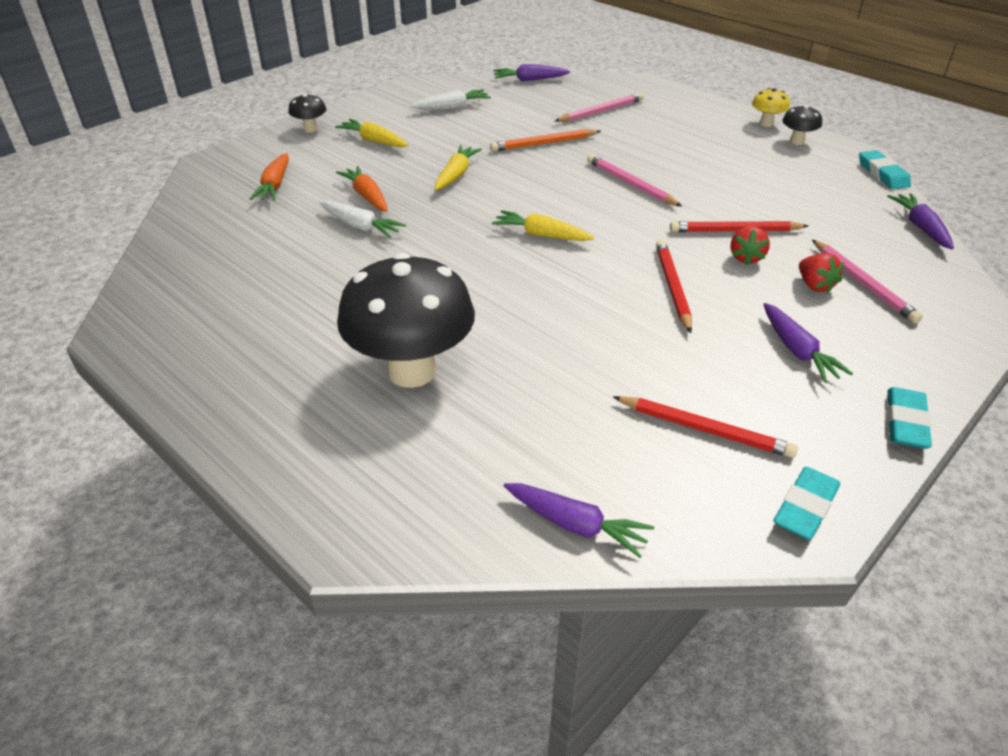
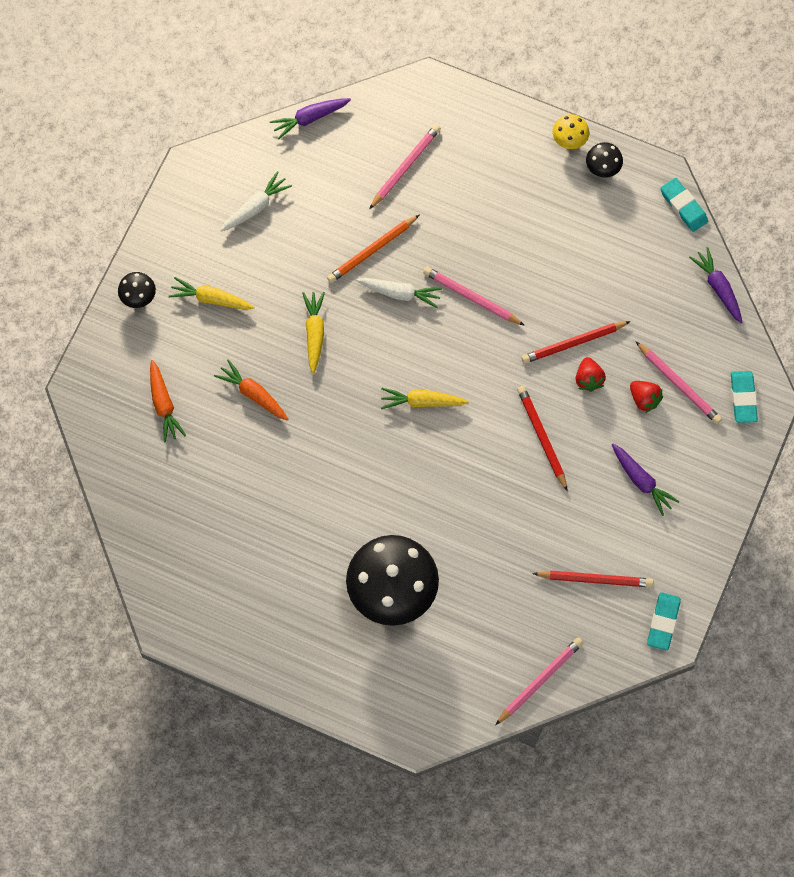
camera: 20 degrees left, 30 degrees up
(360, 226) = (271, 440): white carrot -> white carrot (400, 293)
(576, 525) = (540, 680): purple carrot -> pink pencil
(905, 422) = (715, 529): turquoise eraser -> turquoise eraser (743, 398)

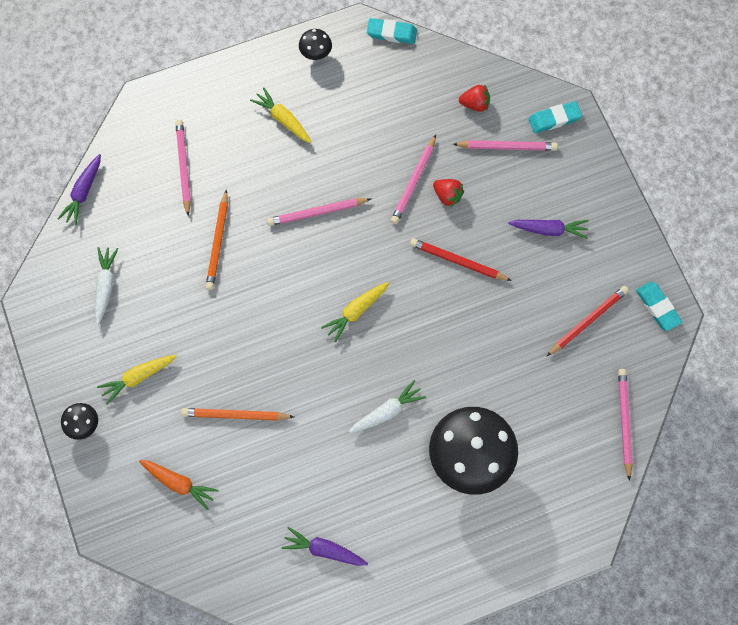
camera: 45 degrees left, 0 degrees up
(253, 394) = (235, 415): orange carrot -> orange pencil
(314, 333) = (235, 334): yellow carrot -> yellow carrot (283, 119)
(400, 293) = (266, 253): white carrot -> white carrot (387, 411)
(569, 141) = (275, 55): yellow mushroom -> none
(573, 343) = (414, 182): red pencil -> pink pencil
(644, 399) = (495, 176): red strawberry -> red strawberry (475, 104)
(718, 288) = (466, 64): purple carrot -> purple carrot (324, 550)
(743, 398) = (554, 119): turquoise eraser -> turquoise eraser turned 60 degrees counterclockwise

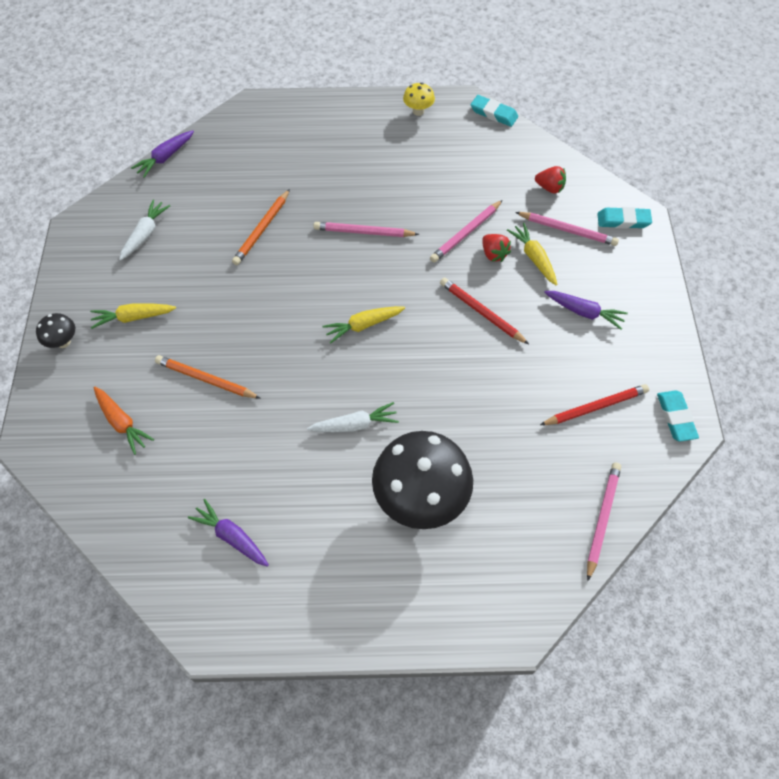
camera: 20 degrees right, 10 degrees down
(183, 167) = (261, 163): pink pencil -> none
(283, 119) = (366, 151): yellow carrot -> yellow carrot (533, 258)
(316, 54) = (418, 111): black mushroom -> yellow mushroom

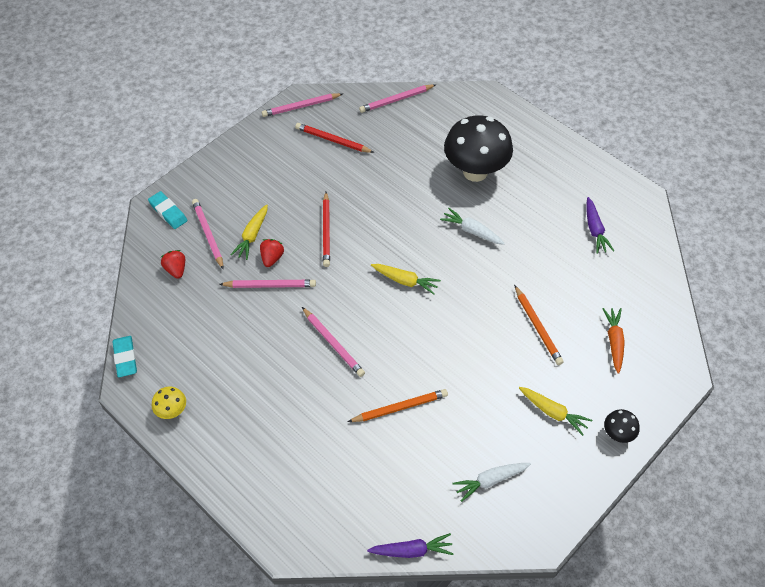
camera: 135 degrees left, 5 degrees down
(584, 312) = (270, 184): purple carrot -> none
(675, 417) = (301, 106): turquoise eraser -> pink pencil

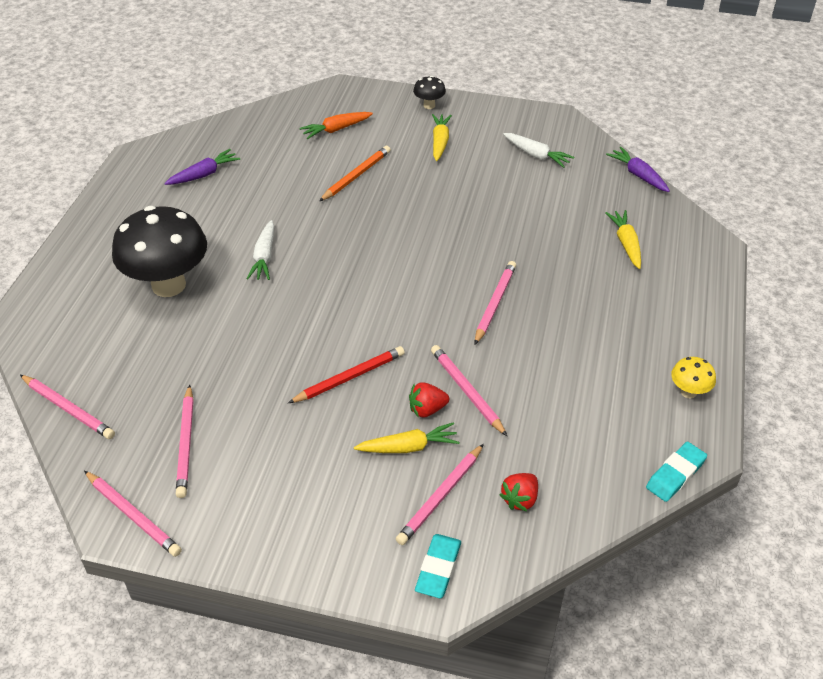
camera: 120 degrees left, 10 degrees down
(332, 140) = (186, 443): red pencil -> pink pencil
(400, 407) = (520, 229): orange pencil -> none
(405, 281) = (371, 282): yellow carrot -> yellow carrot (626, 243)

